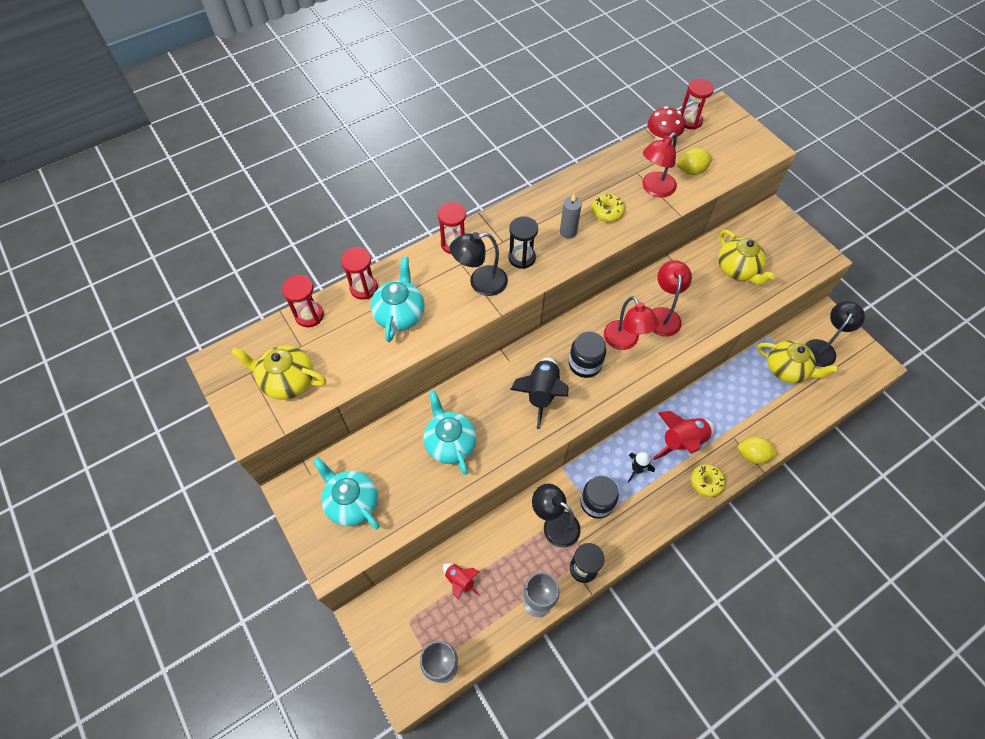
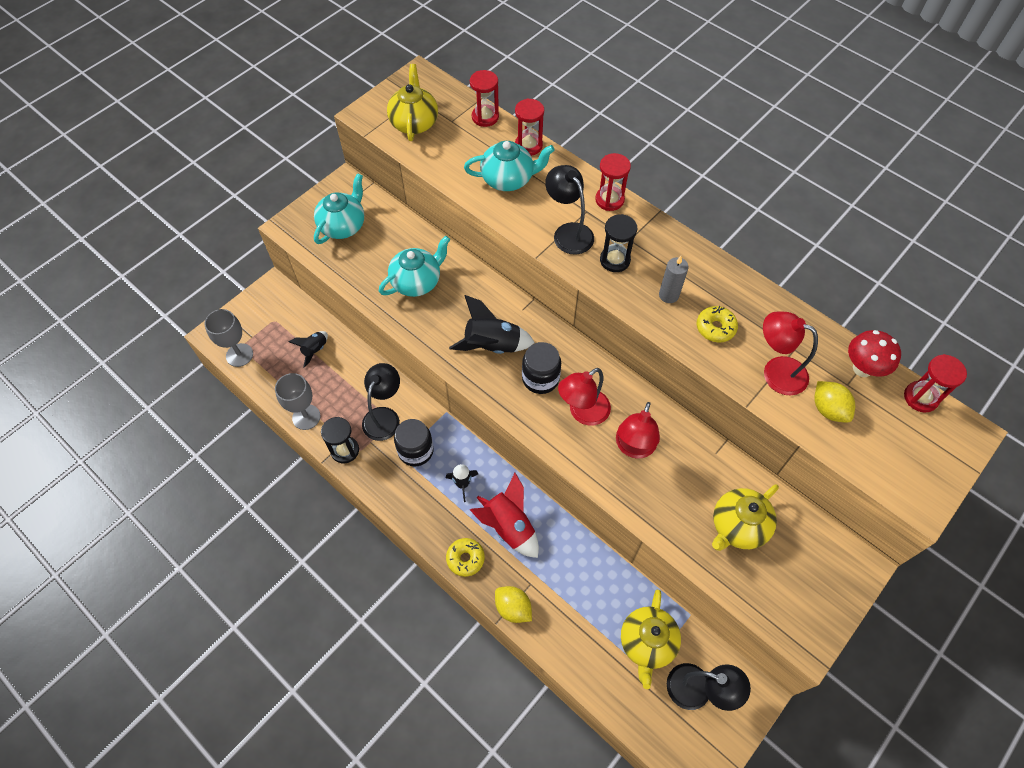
camera: 75 degrees right, 0 degrees up
(460, 581) = (315, 350): red rocket -> black rocket
(663, 315) = (633, 448): red lamp -> red lamp turned 120 degrees clockwise
(752, 455) = (513, 608): yellow lemon -> yellow lemon turned 45 degrees counterclockwise

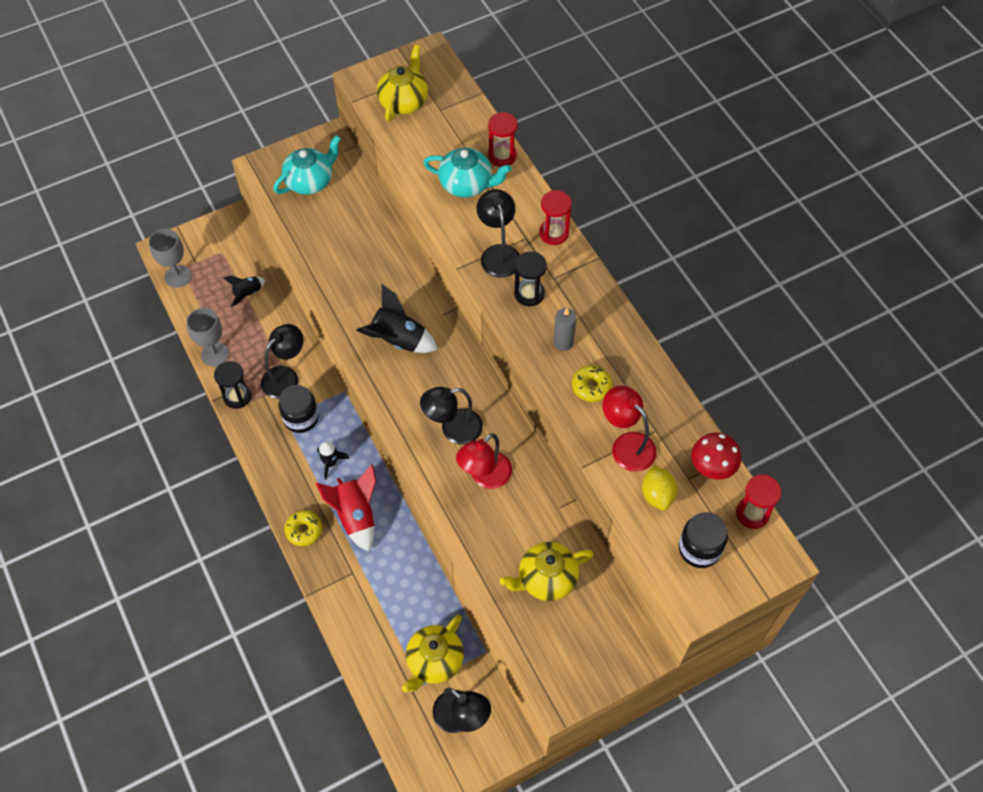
camera: 20 degrees right, 0 degrees up
(417, 282) = (355, 257): turquoise teapot -> none
(485, 117) = (474, 114): red hourglass -> none
(513, 608) = (327, 588): yellow lemon -> none
(540, 378) = (429, 385): black jar -> black jar (699, 549)
(582, 413) = (453, 429): red lamp -> black lamp

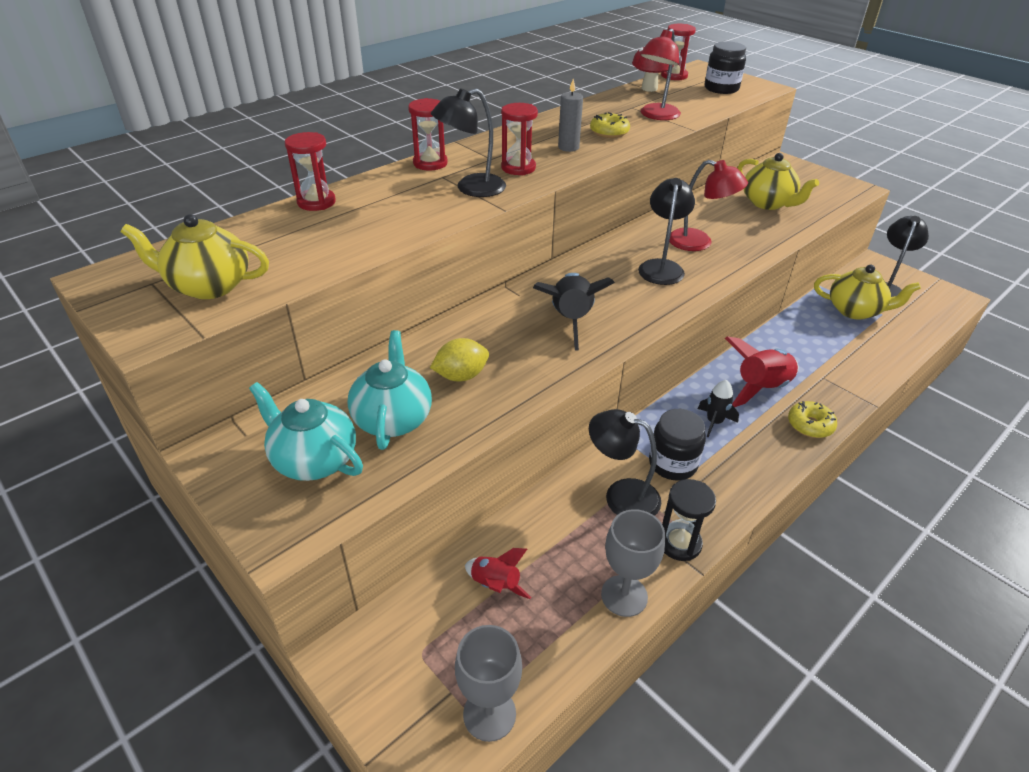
camera: 105 degrees left, 20 degrees down
(248, 293) = (495, 585): black rocket -> red rocket
(453, 429) = (661, 267): black lamp -> black lamp turned 135 degrees counterclockwise
(467, 184) = (369, 218): turquoise teapot -> turquoise teapot (393, 418)
(529, 293) = (518, 168): black hourglass -> red hourglass
(657, 495) = (691, 103): yellow lemon -> yellow lemon (461, 376)

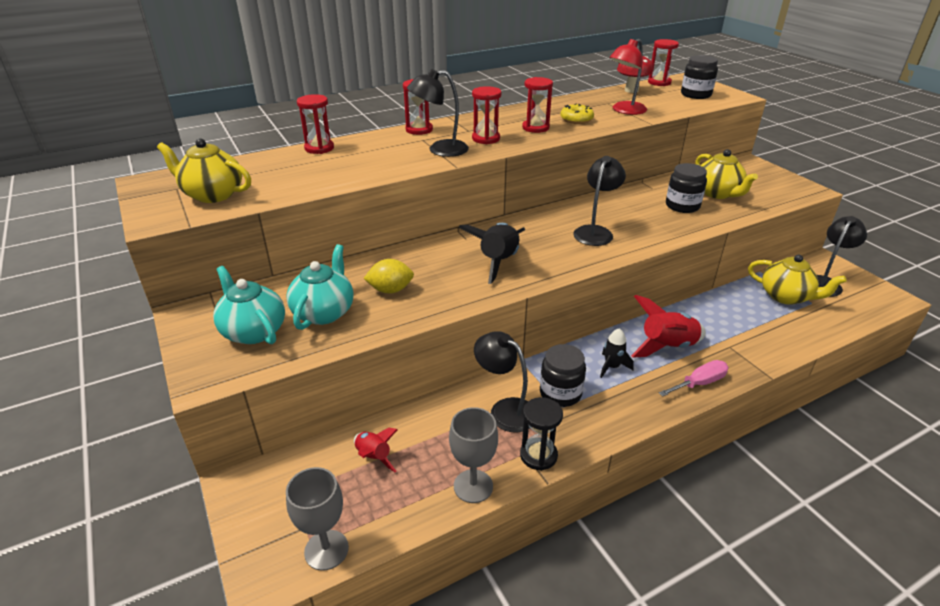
camera: 15 degrees right, 5 degrees down
(568, 147) = (535, 128): grey candle -> red hourglass
(699, 242) = (638, 217): red lamp -> none
(738, 223) = (682, 206): none -> black jar
(810, 425) = (699, 383): yellow donut -> pink screwdriver

